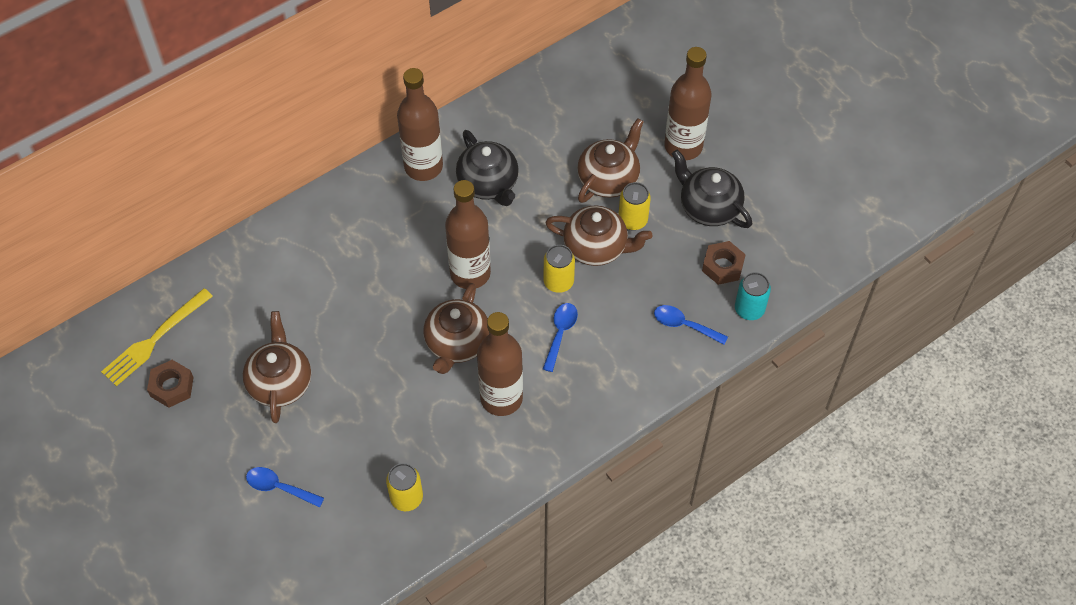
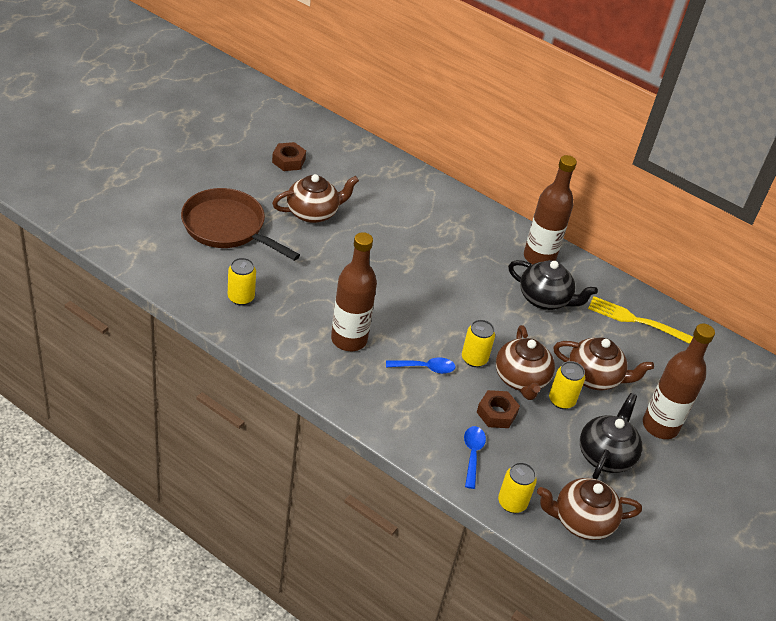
camera: 65 degrees right, 15 degrees down
(154, 340) = (321, 146): yellow fork -> yellow fork (636, 320)
(279, 487) = (227, 227): blue spoon -> brown pan
(457, 343) = (387, 304): brown teapot -> brown teapot (581, 521)
(470, 273) = (455, 302): brown bottle -> none
(489, 184) = (545, 299): black teapot -> black teapot turned 105 degrees counterclockwise
(722, 266) = (548, 475): brown nut -> brown nut (496, 413)
(749, 309) = (512, 503): turquoise can -> yellow can

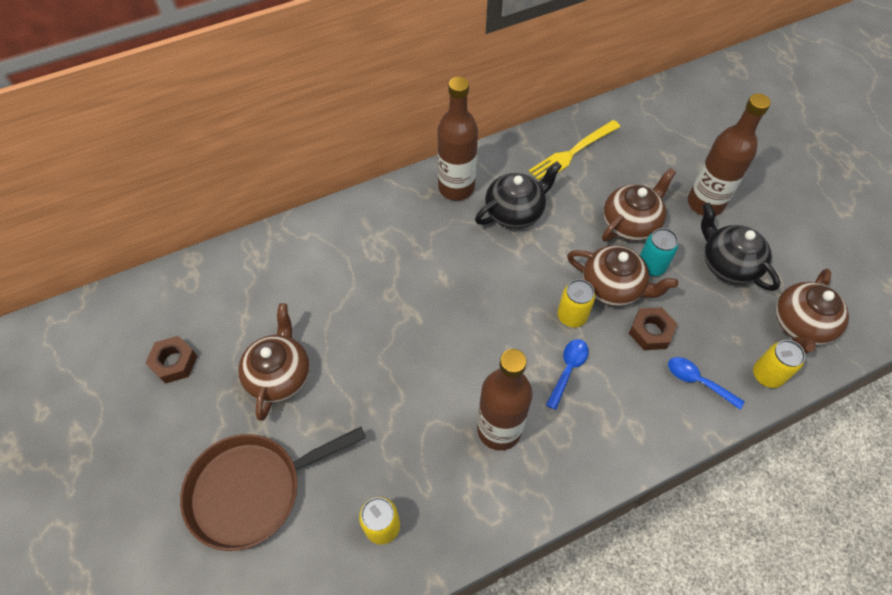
camera: 55 degrees left, 15 degrees up
(561, 400) = (651, 266): yellow can -> turquoise can

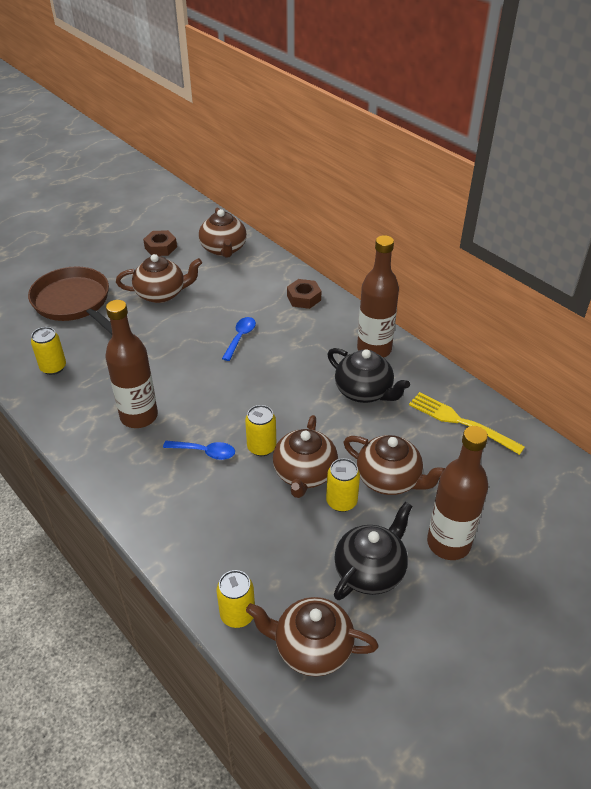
camera: 75 degrees right, 15 degrees down
(216, 288) = (224, 249): none -> brown teapot
(650, 332) = (262, 508): brown nut -> brown nut (304, 298)
(651, 266) = (341, 501): turquoise can -> yellow can
(697, 381) = (216, 552): blue spoon -> blue spoon (240, 337)

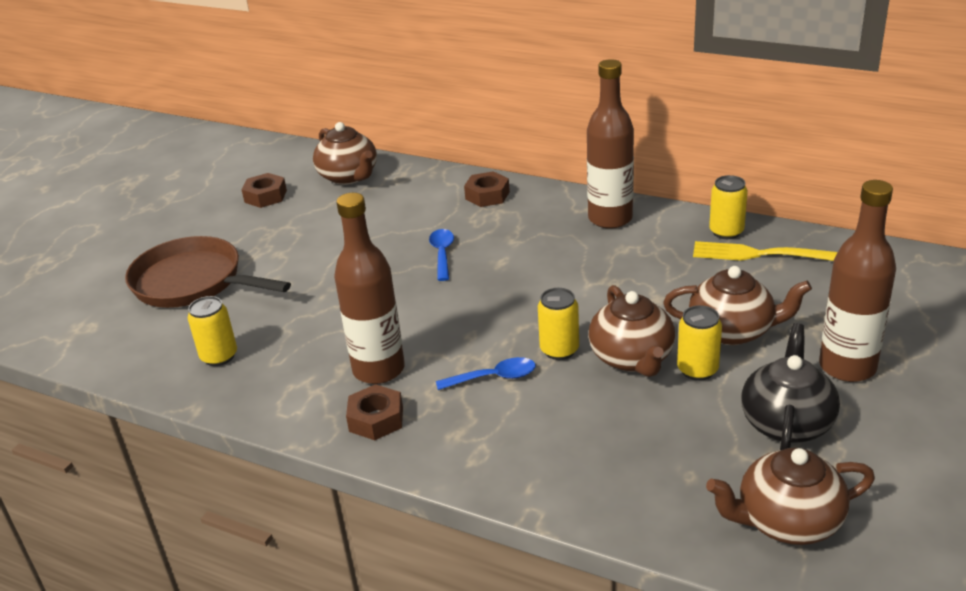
camera: 20 degrees left, 10 degrees down
(112, 454) = (376, 419): none -> brown nut
(162, 294) = (305, 240): brown teapot -> none
(237, 614) = (673, 523): yellow can -> yellow can (726, 232)
(364, 391) = (633, 260): black teapot -> none

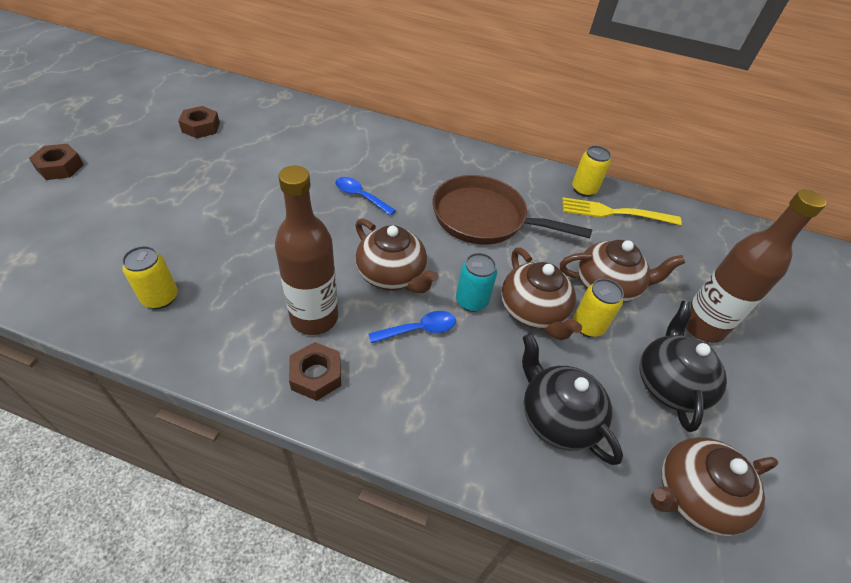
camera: 15 degrees left, 15 degrees up
(193, 282) = (134, 212): brown pan -> brown pan (484, 218)
(349, 176) = (274, 114): brown teapot -> brown teapot (392, 275)
(442, 254) = (360, 196): blue spoon -> blue spoon turned 45 degrees counterclockwise
(487, 195) = (392, 141): brown nut -> brown nut (60, 167)
(559, 350) = (471, 301): yellow can -> turquoise can
(610, 219) = (493, 171): brown bottle -> none
(639, 453) = (556, 417): none -> black teapot

